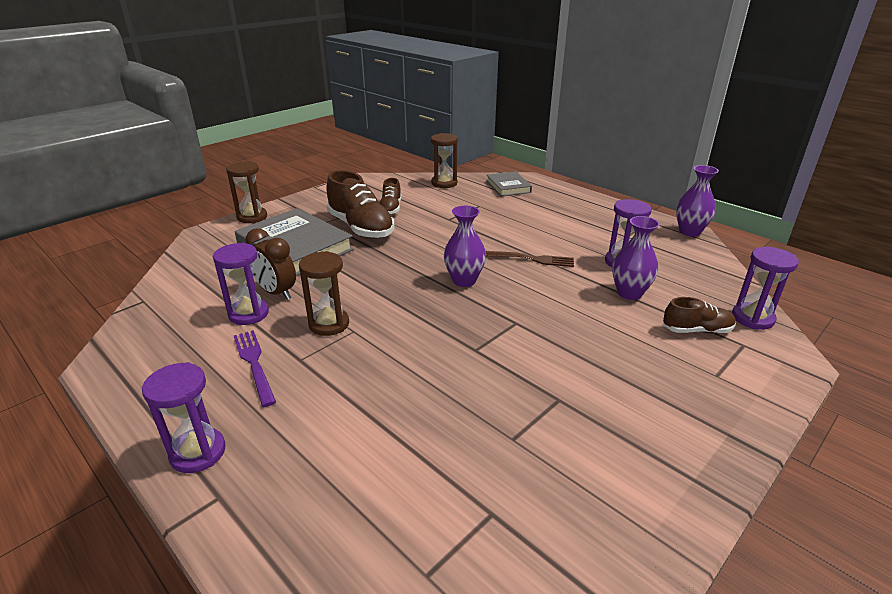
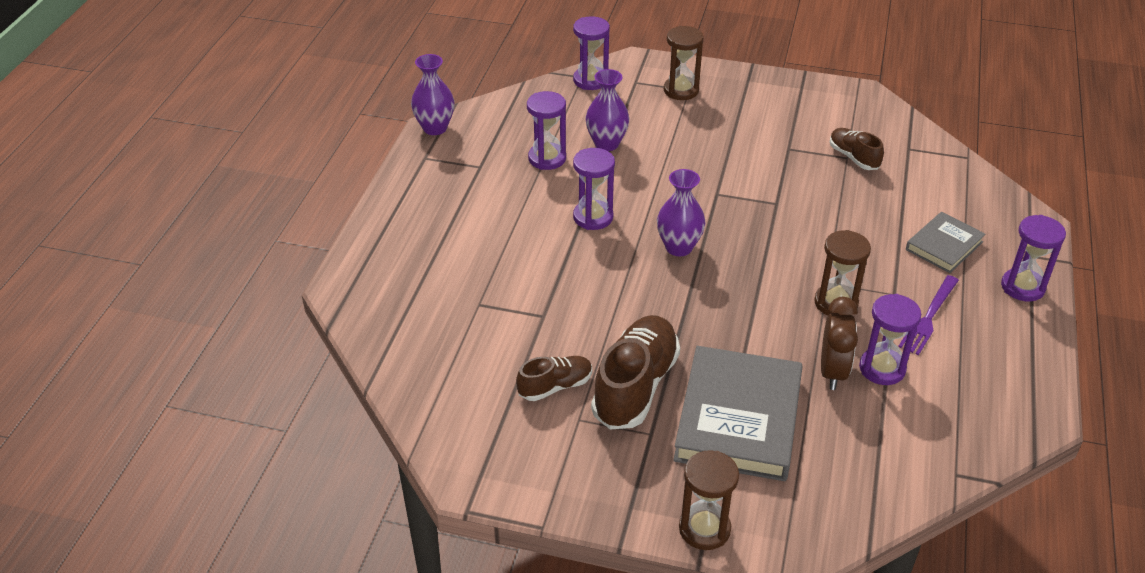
camera: 120 degrees left, 10 degrees up
(444, 183) = (420, 371): brown hourglass -> brown hourglass (681, 90)
(508, 187) = (389, 298): grey book -> grey book (944, 246)
(530, 259) = (593, 217): brown fork -> purple hourglass
(696, 330) = (636, 103): brown shoe -> brown shoe (853, 157)

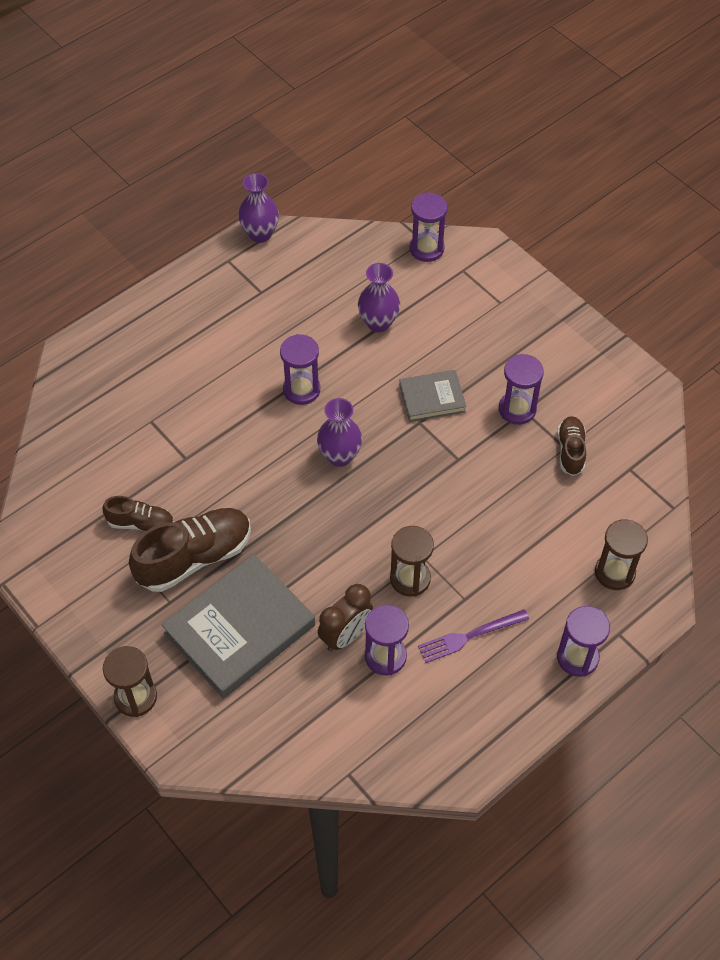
camera: 35 degrees right, 15 degrees up
(547, 158) = (318, 312): purple hourglass -> purple hourglass (517, 409)
(681, 90) = (492, 300): brown hourglass -> brown hourglass (614, 572)
(944, 246) = (554, 580): grey book -> grey book (432, 398)

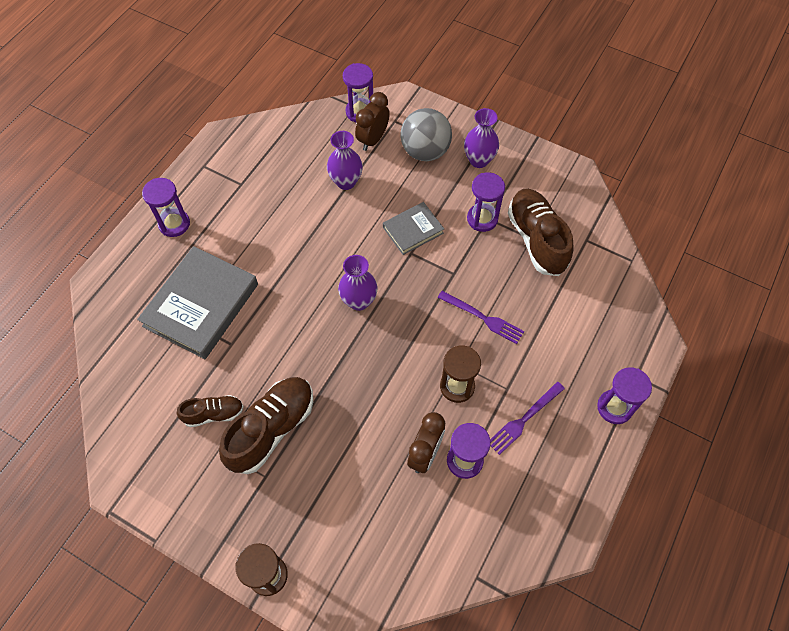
camera: 20 degrees left, 5 degrees up
(240, 629) = (335, 480): grey book -> grey book (201, 305)
(260, 234) = (222, 137): purple vase -> purple vase (479, 160)
(301, 390) = (306, 255): purple hourglass -> purple hourglass (174, 224)
(428, 284) = (373, 139): none -> brown clock
(470, 517) = (483, 318): none -> purple fork
(483, 315) = (425, 151): none -> grey ball
(570, 451) = (536, 239): brown shoe -> brown shoe, size x1.82
(614, 572) = (612, 327): brown hourglass -> none

